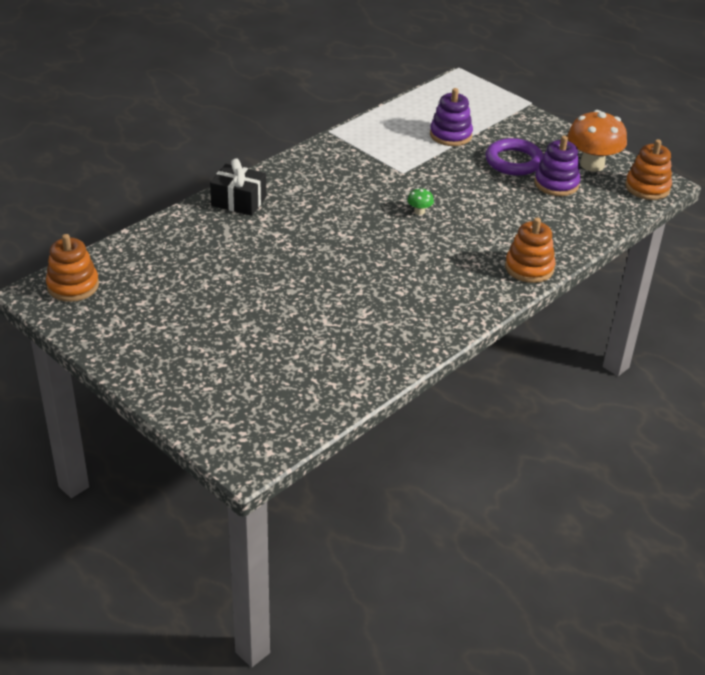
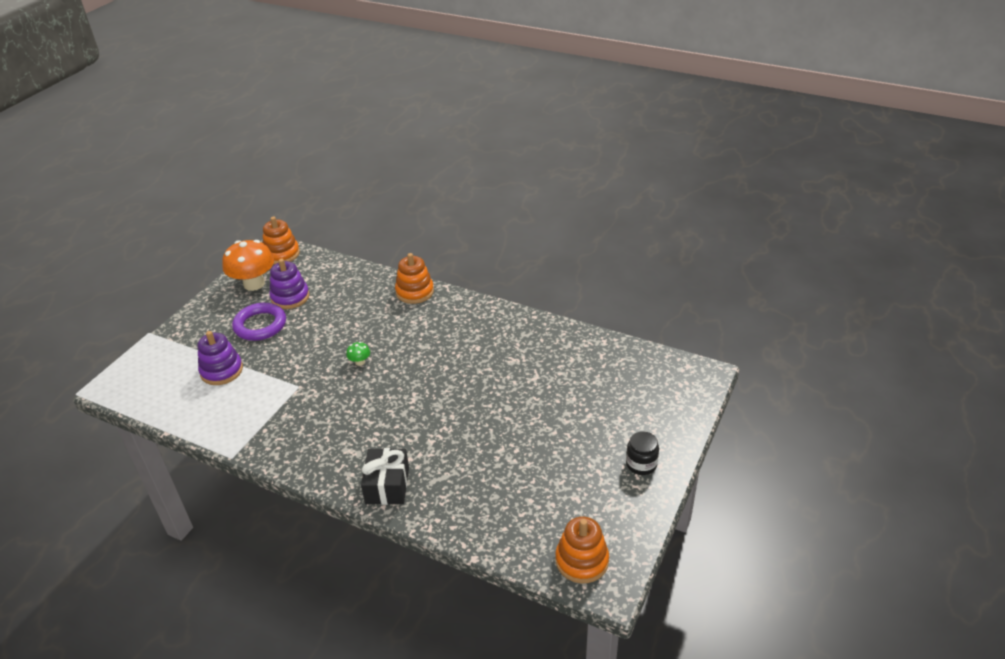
camera: 105 degrees left, 0 degrees up
(149, 358) = (641, 464): none -> black jar

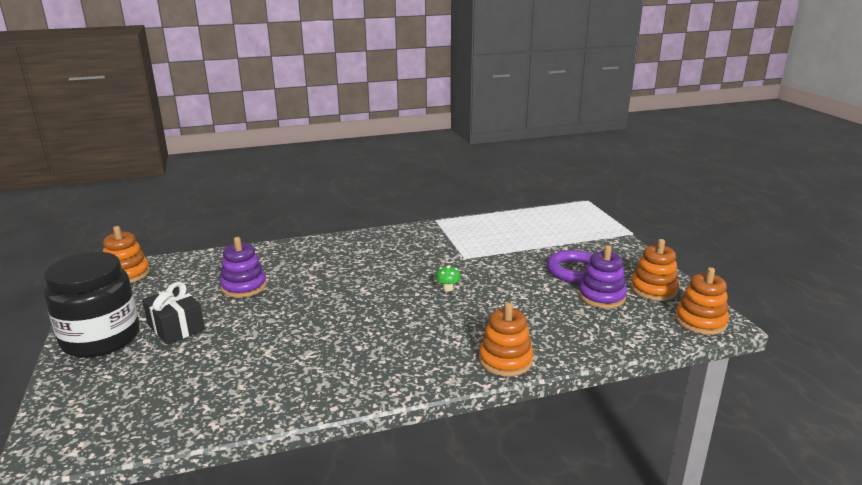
camera: 135 degrees right, 15 degrees down
(221, 371) = (534, 241): purple stacking toy -> purple stacking toy (244, 287)
(254, 284) = (653, 289): orange mushroom -> orange stacking toy
(387, 485) = (312, 249): black gift -> black gift (176, 327)
(641, 464) = (101, 338): black jar -> black jar, size x2.26

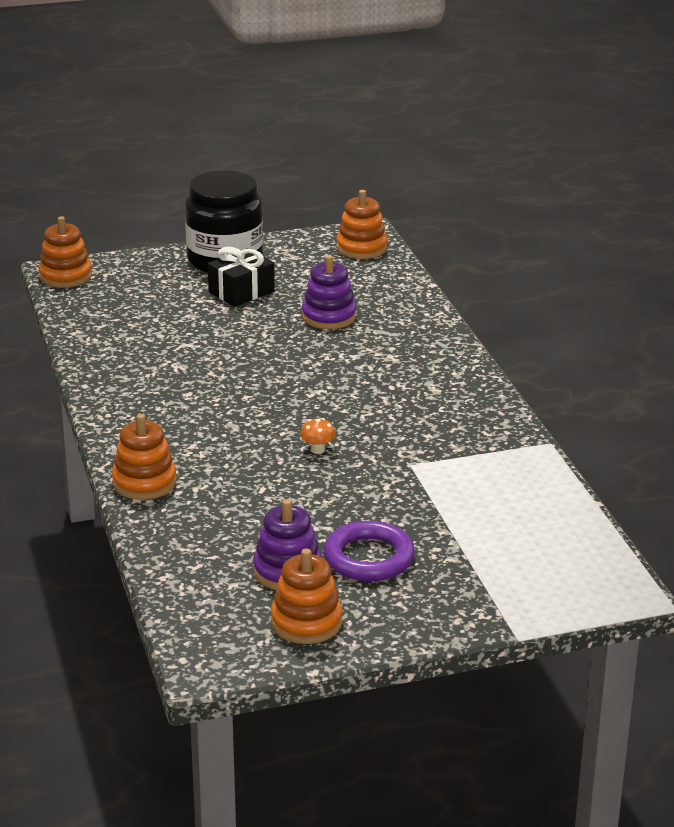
camera: 90 degrees right, 5 degrees up
(448, 288) = (317, 450): green mushroom -> orange mushroom
(700, 321) = (210, 647): orange stacking toy -> orange stacking toy (65, 276)

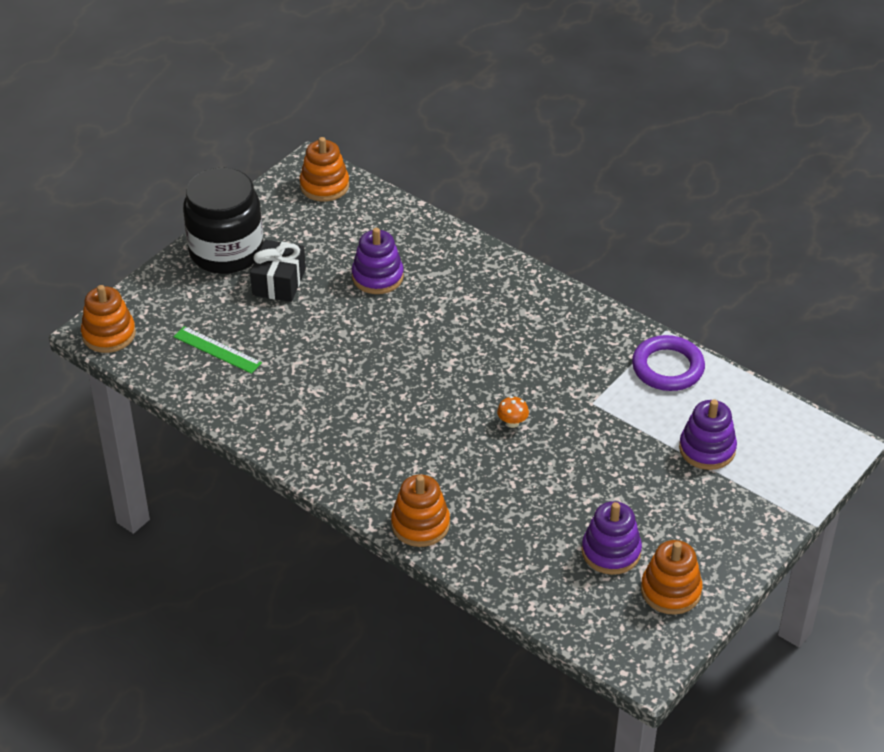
camera: 35 degrees left, 15 degrees up
(135, 314) = (217, 350): none -> green ruler
(368, 558) = (652, 508): purple ring -> purple ring (667, 368)
(479, 539) = (707, 449): none -> purple stacking toy

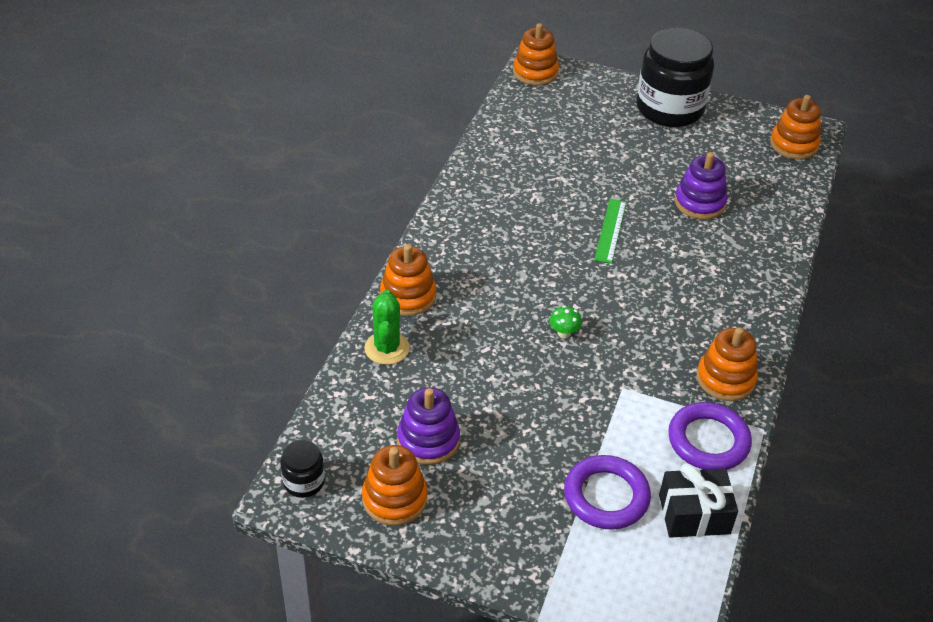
camera: 70 degrees right, 0 degrees up
(217, 350) = (551, 131): green ruler -> green ruler (610, 230)
(279, 282) = (653, 146): black gift -> black gift (694, 514)
(486, 556) = (387, 348): none -> green cactus
(512, 423) = (564, 333): orange mushroom -> green mushroom
(604, 334) = (725, 379): none -> orange stacking toy
(633, 653) = (304, 482): none -> black jar
(707, 449) = (606, 496): purple stacking toy -> purple ring

